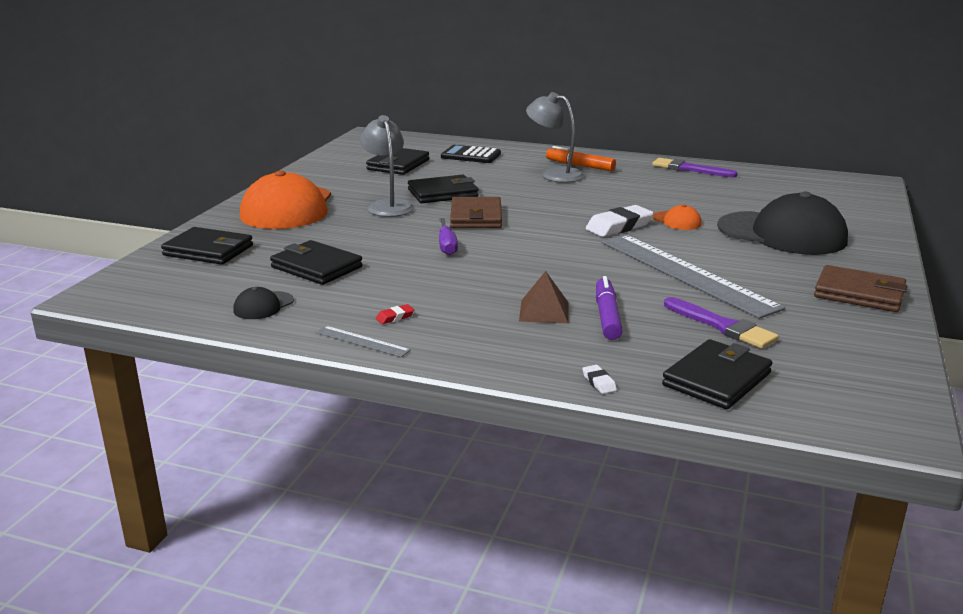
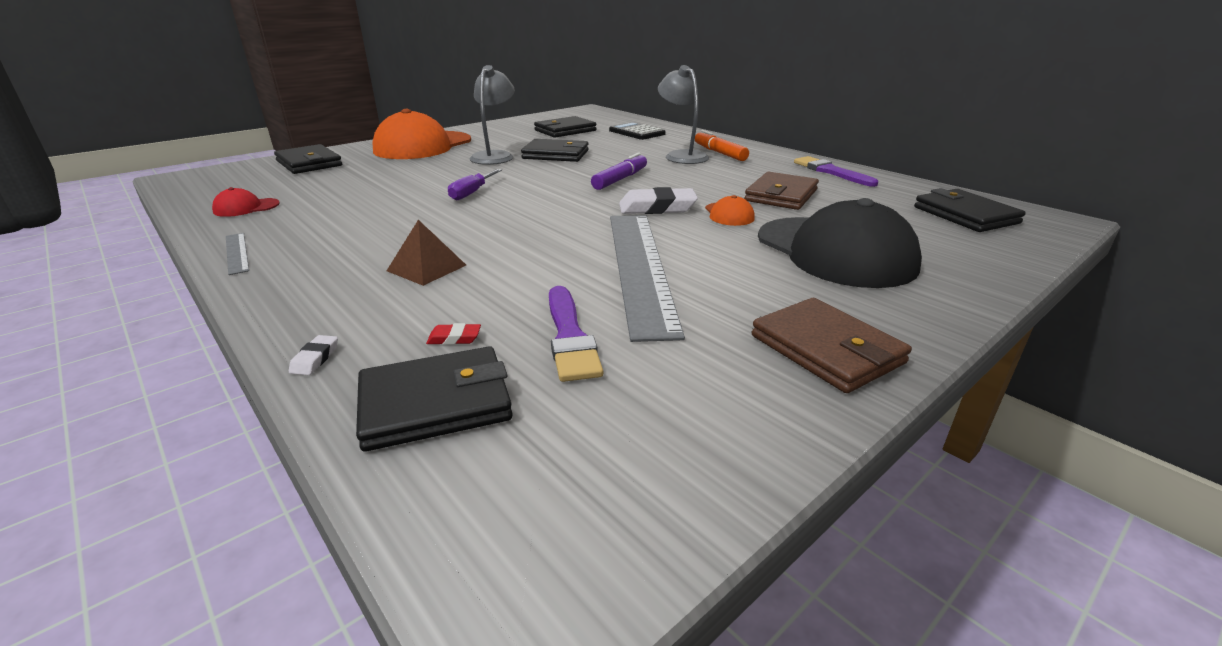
camera: 30 degrees right, 5 degrees up
(263, 306) = (246, 208): black cap -> red cap
(316, 267) = (345, 188): black wallet -> black wallet (965, 215)
(395, 317) = (304, 240): red eraser -> red eraser (454, 338)
(476, 217) = (543, 176): brown wallet -> brown wallet (781, 195)
(607, 316) = (472, 289): purple marker -> purple marker (620, 179)

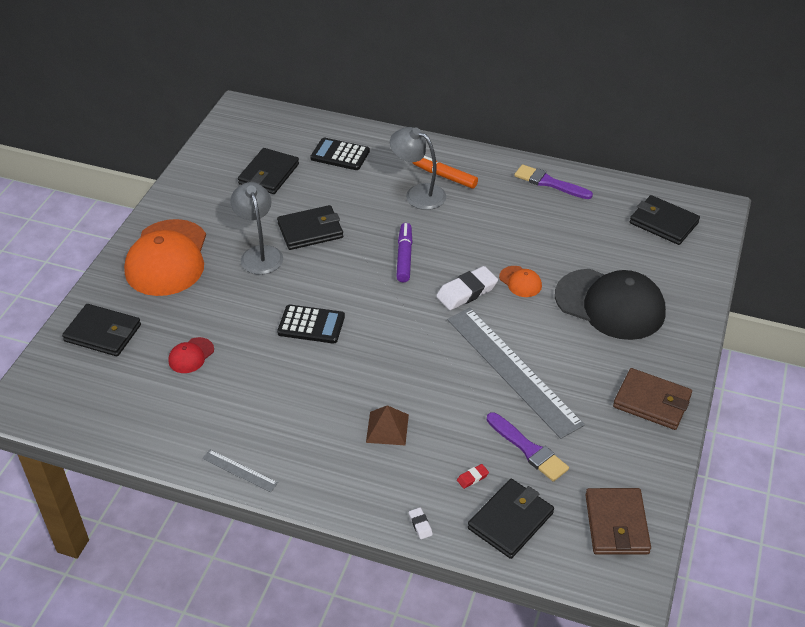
camera: 30 degrees left, 15 degrees up
(246, 208) = (157, 420): red cap -> red cap (191, 355)
(472, 193) = (311, 325): purple screwdriver -> black calculator
(781, 195) = (537, 238): brown wallet -> brown wallet (616, 524)

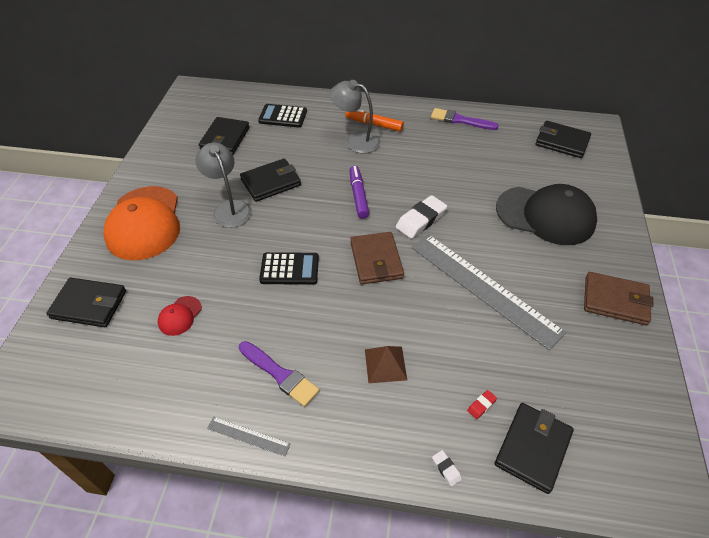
camera: 10 degrees left, 5 degrees up
(520, 282) = (464, 205): orange cap -> none
(528, 449) = (523, 365): purple brush -> purple brush (279, 374)
(616, 524) = (633, 434): brown wallet -> brown wallet (376, 260)

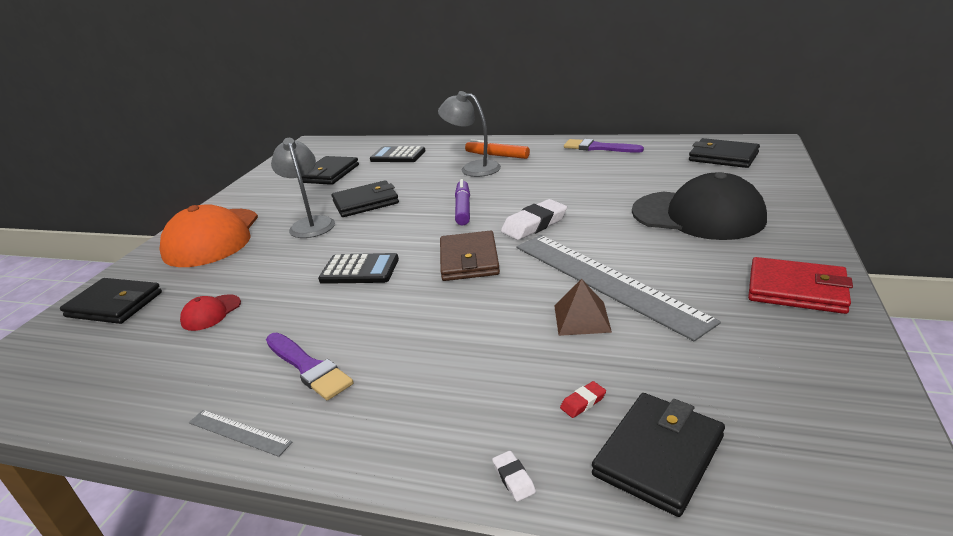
camera: 10 degrees right, 20 degrees down
(385, 364) = (453, 357): brown pyramid -> brown pyramid (582, 318)
(615, 300) = (796, 290): brown wallet -> red wallet

